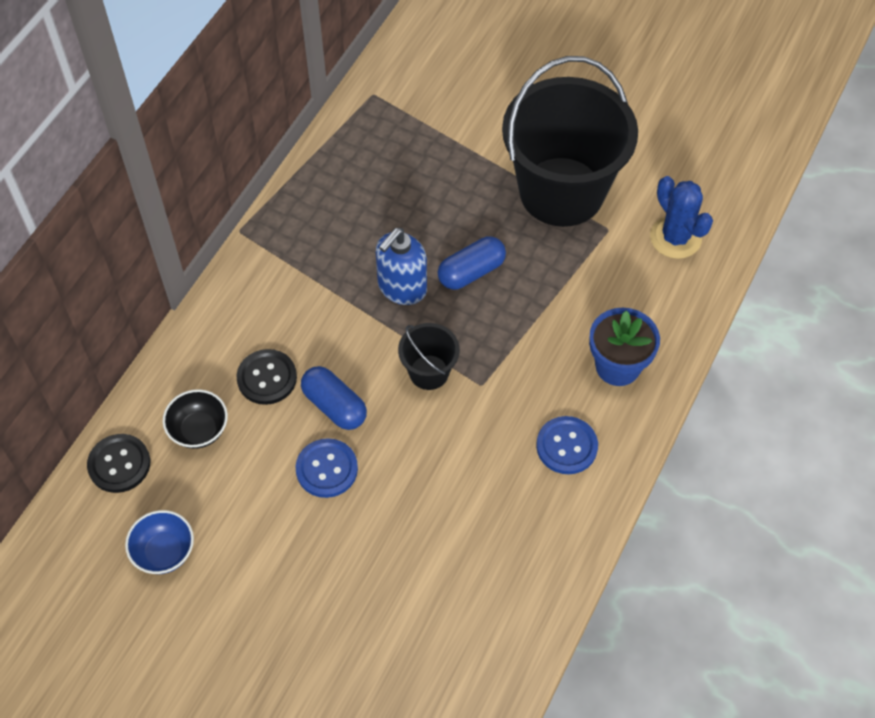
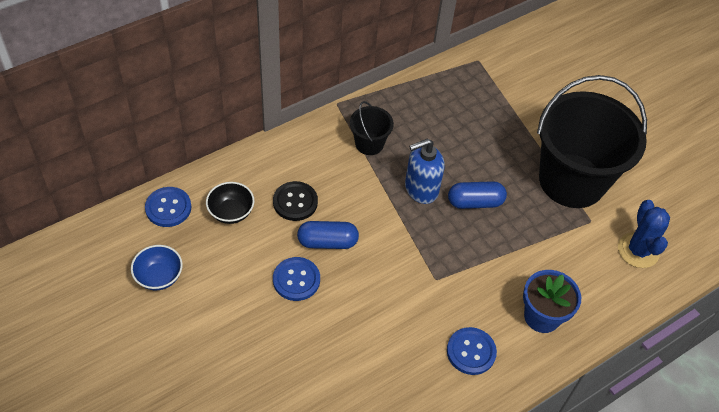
camera: 25 degrees right, 5 degrees down
(119, 464) = (168, 208): black button -> blue button
(334, 406) = (327, 242): blue capsule -> blue capsule turned 75 degrees counterclockwise
(429, 372) = (405, 252): black bucket -> black bucket (369, 144)

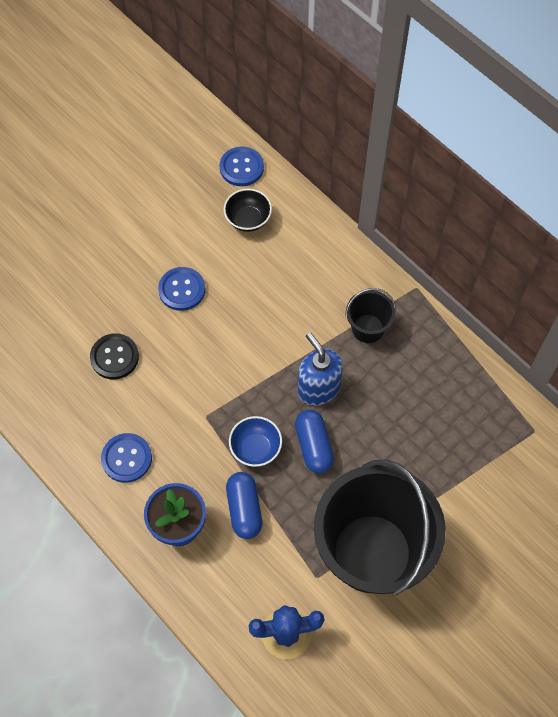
camera: 85 degrees right, 10 degrees up
(159, 277) = (164, 179): blue bowl -> blue bowl (255, 448)
(295, 202) = (273, 272): black button -> black button (114, 357)
(327, 242) = (231, 309): blue capsule -> blue capsule (244, 509)

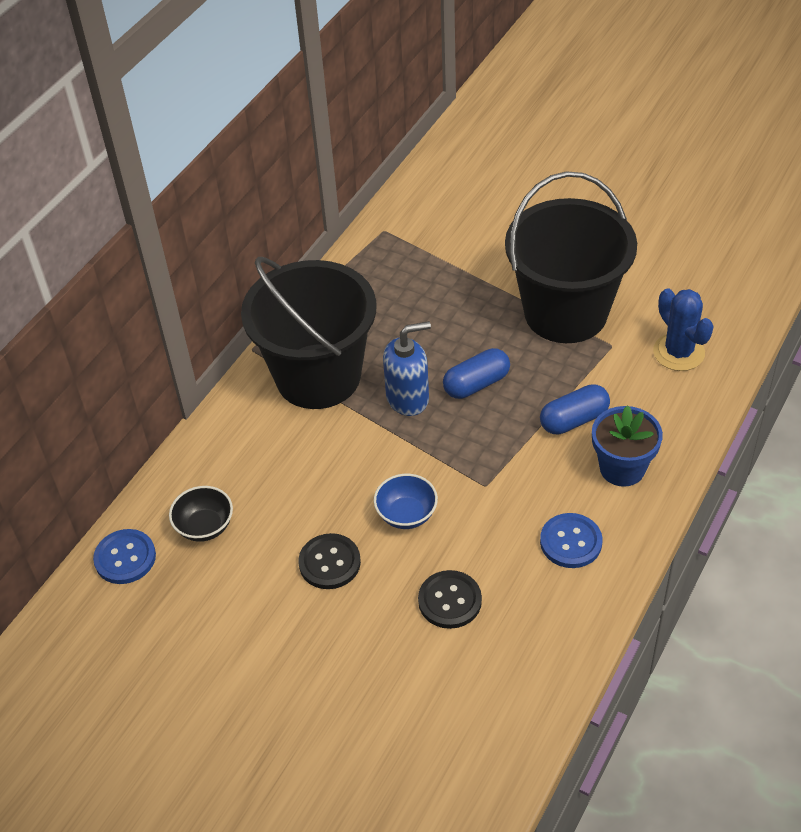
camera: 105 degrees left, 15 degrees down
(182, 290) = (329, 563): blue button -> black button
(255, 448) = (502, 430): blue bowl -> blue bowl (406, 514)
(318, 388) = (408, 398): blue soap dispenser -> blue soap dispenser turned 150 degrees counterclockwise
(368, 328) = (318, 376): black bucket -> black bucket, size x2.30

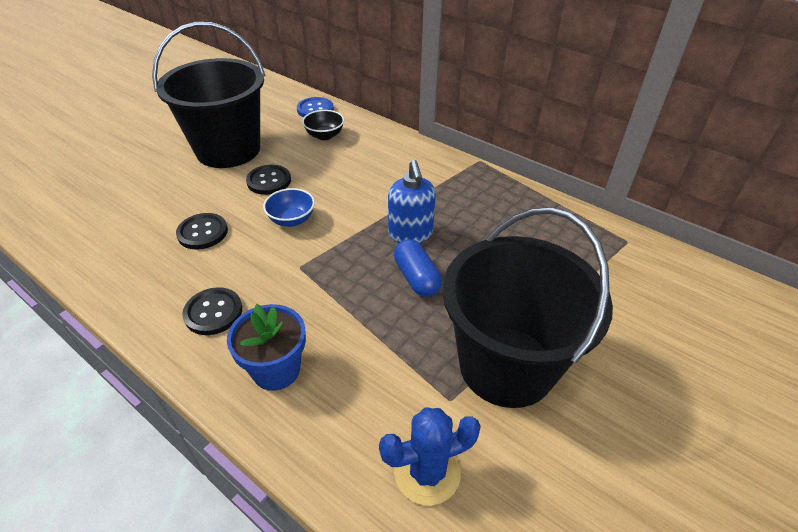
camera: 95 degrees right, 5 degrees down
(318, 376) = (445, 189): black bucket -> black bucket (228, 150)
(571, 542) = (213, 312): blue button -> black button
(574, 420) = (351, 342): blue capsule -> none

